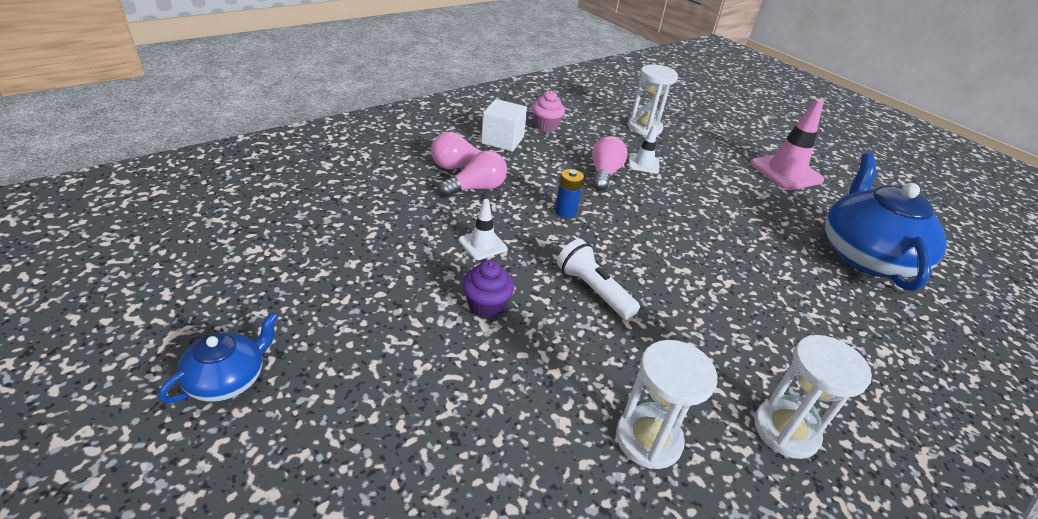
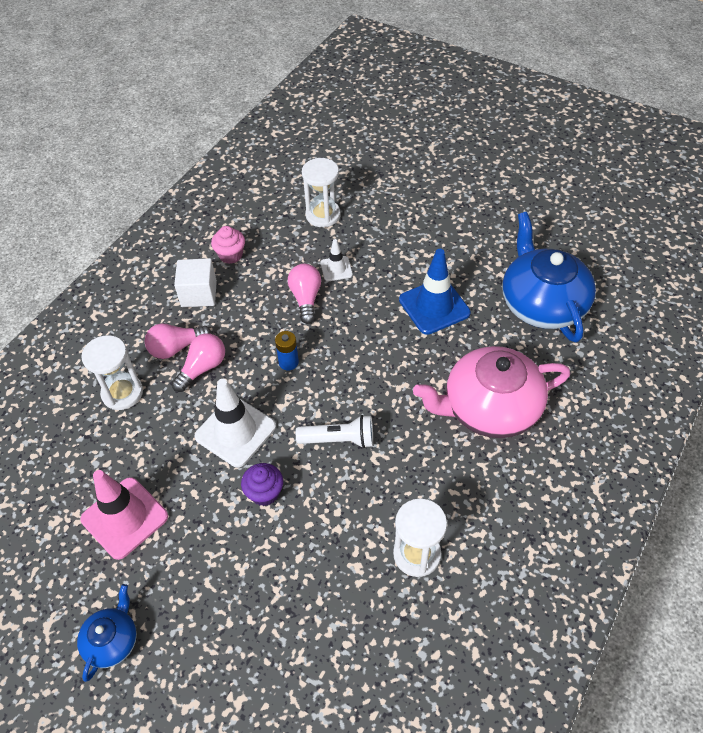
camera: 15 degrees left, 15 degrees up
(482, 244) = (235, 431): white traffic cone -> white traffic cone, size x1.88
(593, 290) = (339, 440): white flashlight -> white flashlight turned 150 degrees clockwise
(739, 220) = (434, 306): none -> blue traffic cone
(784, 324) = (489, 408): none -> pink teapot
(785, 430) = (505, 505): white hourglass -> white hourglass (122, 393)
(786, 172) = (463, 223): pink traffic cone -> pink traffic cone (124, 518)

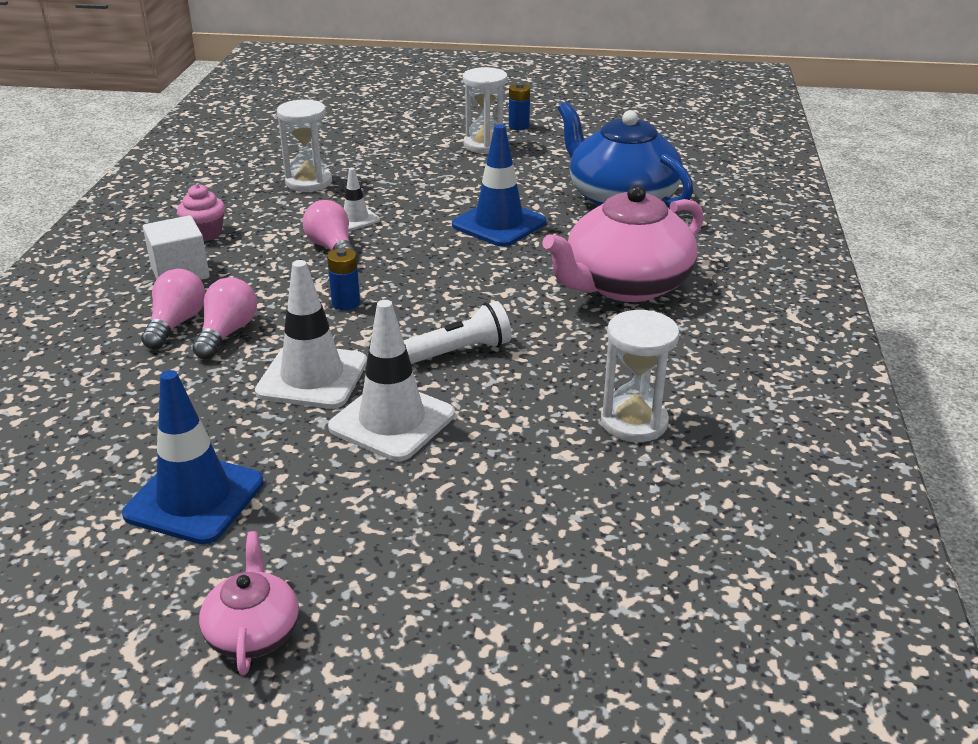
camera: 25 degrees left, 20 degrees down
(112, 640) = (253, 631): blue teapot -> pink teapot
(122, 393) = (117, 381): white hourglass -> white hourglass (485, 145)
(124, 518) = (194, 498): pink traffic cone -> blue traffic cone
(176, 348) = (176, 324): pink light bulb -> pink light bulb turned 150 degrees clockwise
(264, 493) = (392, 421): purple cupcake -> white traffic cone
(511, 186) = (518, 126): none -> blue battery

